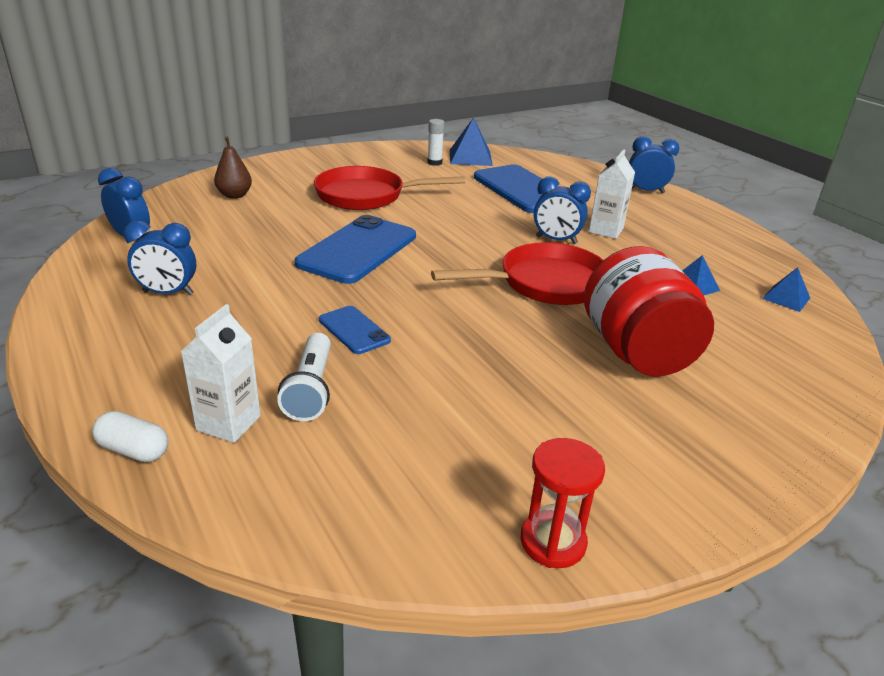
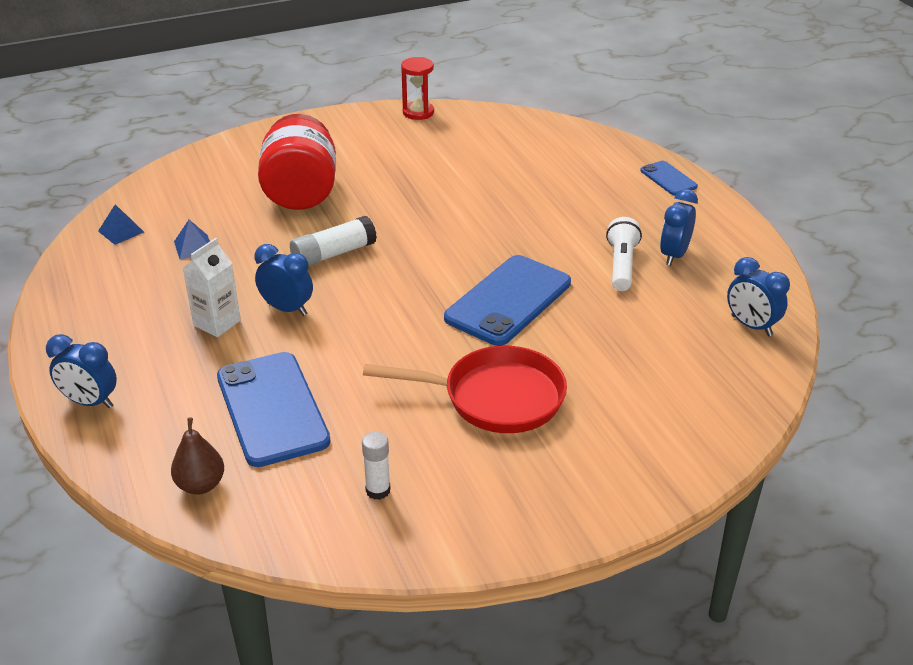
camera: 170 degrees left, 5 degrees up
(134, 450) = (636, 154): white capsule -> none
(168, 293) = (674, 255): blue clock -> blue clock turned 75 degrees counterclockwise
(228, 423) = (588, 164): white carton -> none
(234, 195) = (670, 402): brown pear -> brown pear (201, 485)
(311, 389) = (541, 179): white flashlight -> white flashlight (621, 265)
(354, 330) = (512, 217): blue phone -> blue phone (668, 178)
(470, 157) = (309, 509): blue pyramid -> none
(545, 283) = (334, 254): red pan -> white glue stick

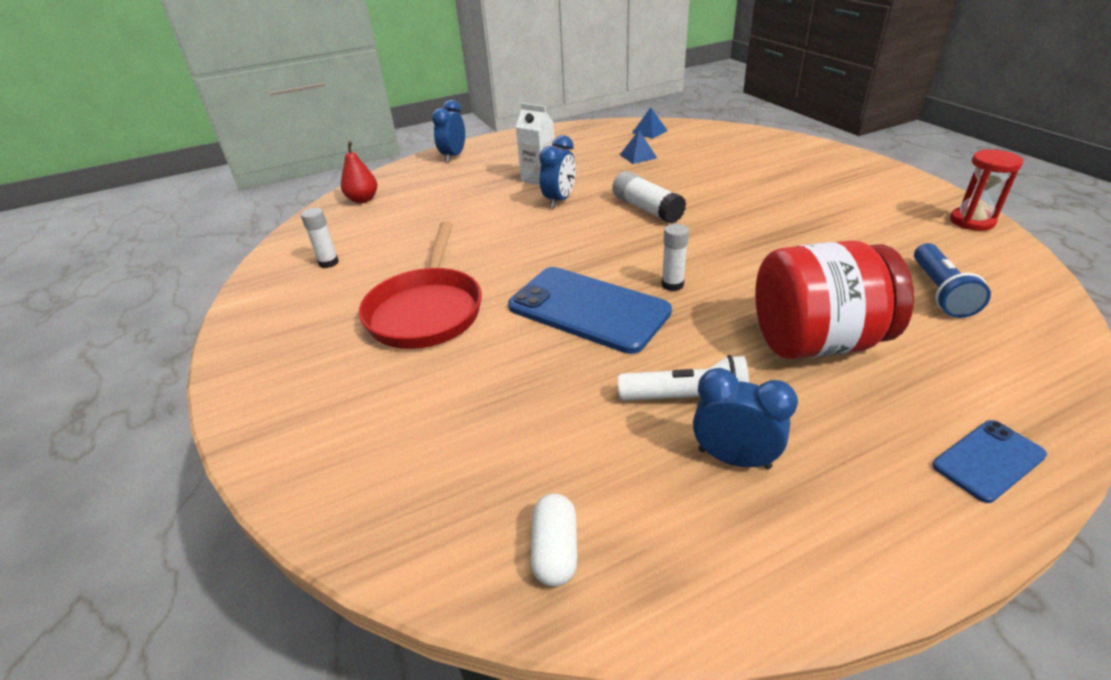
camera: 90 degrees right, 0 degrees up
(201, 485) = (363, 200): brown pear -> red pear
(272, 409) = (434, 211): blue phone -> none
(300, 193) = (744, 182): red jar -> red jar (816, 342)
(478, 255) = (672, 284): none -> white glue stick
(511, 149) = (940, 292): none -> blue flashlight
(751, 326) = (555, 550): blue clock -> white capsule

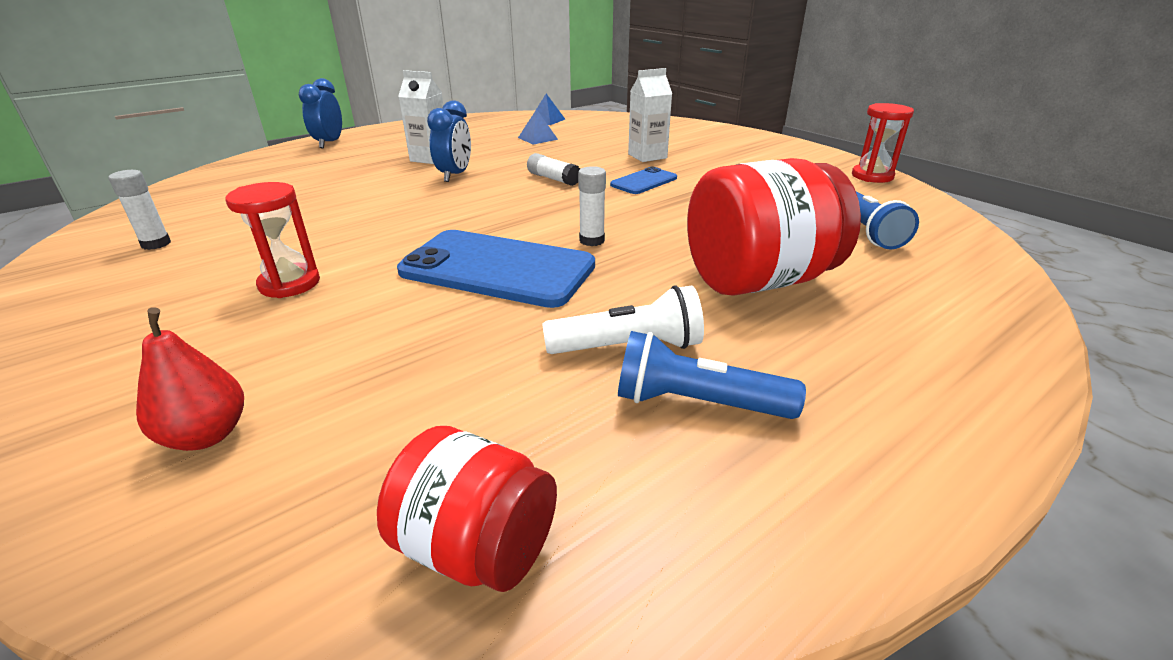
camera: 15 degrees left, 5 degrees down
(363, 200) = (211, 183): red pear -> red pear (207, 435)
(427, 311) = (289, 284): red pan -> red hourglass
(555, 550) = (477, 547): white capsule -> red jar
(647, 209) = (553, 179): white glue stick -> white glue stick, size x0.66
(734, 458) = (697, 403): blue clock -> blue flashlight
(741, 184) = (647, 156): none -> white carton
(988, 460) = (970, 373): blue phone -> blue phone (644, 181)

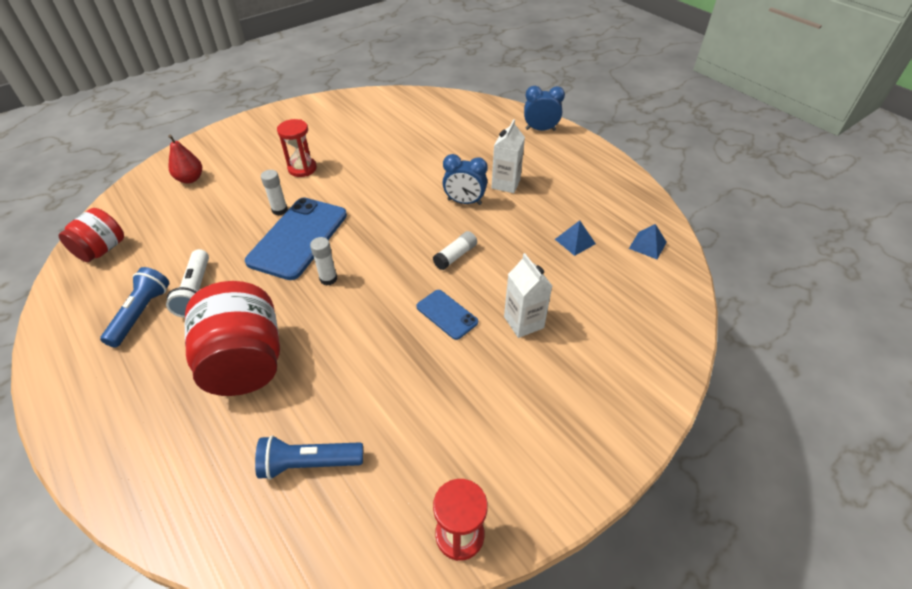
camera: 90 degrees right, 15 degrees up
(156, 244) = (360, 117): white glue stick -> white glue stick (279, 210)

